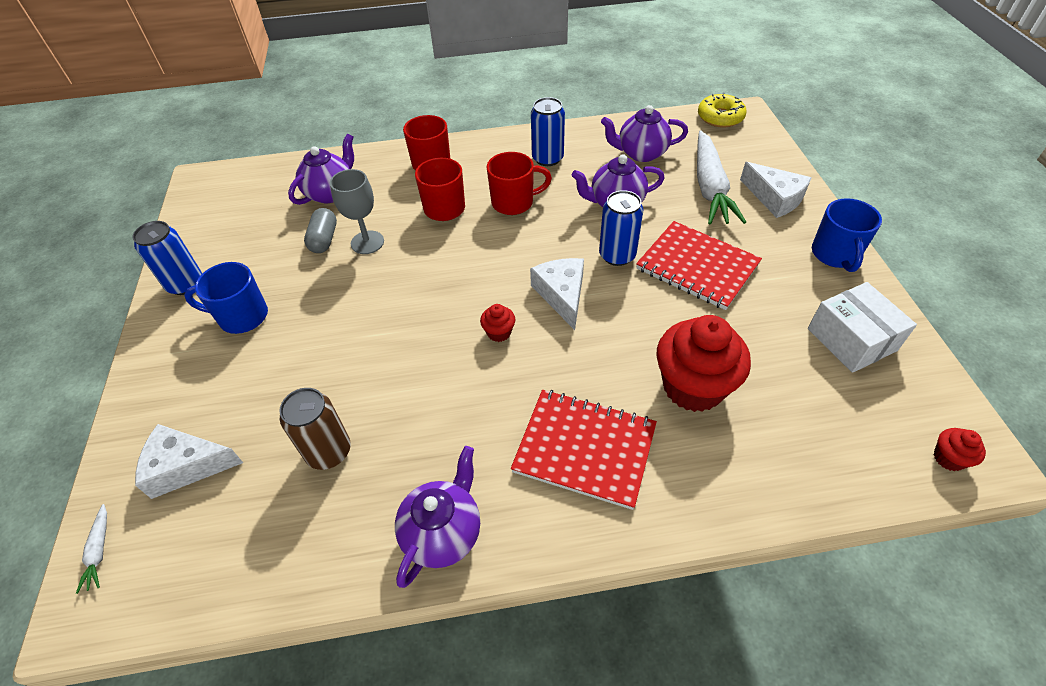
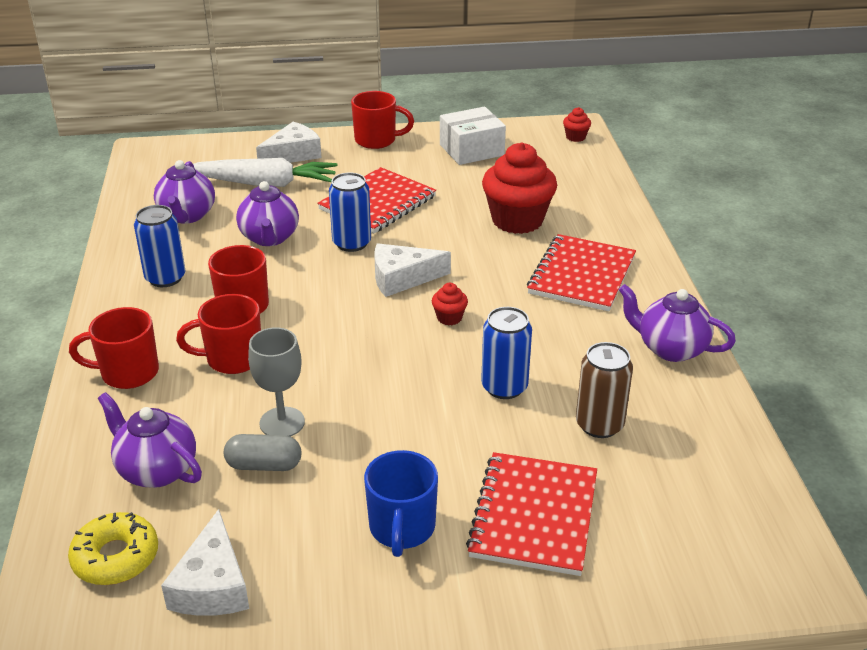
camera: 90 degrees left, 15 degrees down
(99, 551) = (740, 586): white carrot -> none
(185, 284) = (325, 609): blue can -> blue can (504, 387)
(186, 466) = (629, 535): white cheese -> white cheese (212, 585)
(230, 397) = (534, 515): none -> red notebook
(720, 117) = (144, 164): yellow donut -> yellow donut (116, 557)
(835, 255) = (377, 140): blue mug -> red mug

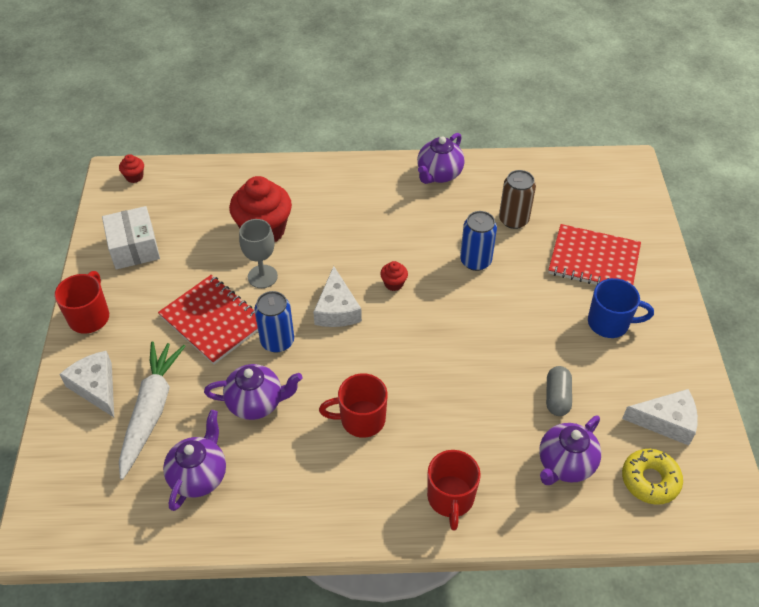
camera: 85 degrees left, 15 degrees up
(165, 278) = (310, 484): blue can -> none
(187, 216) = (199, 476): purple teapot -> purple teapot turned 75 degrees counterclockwise
(232, 359) = (435, 423): red mug -> none
(282, 422) = (512, 387): grey goblet -> grey goblet (262, 276)
(581, 275) = (348, 204): red notebook -> none

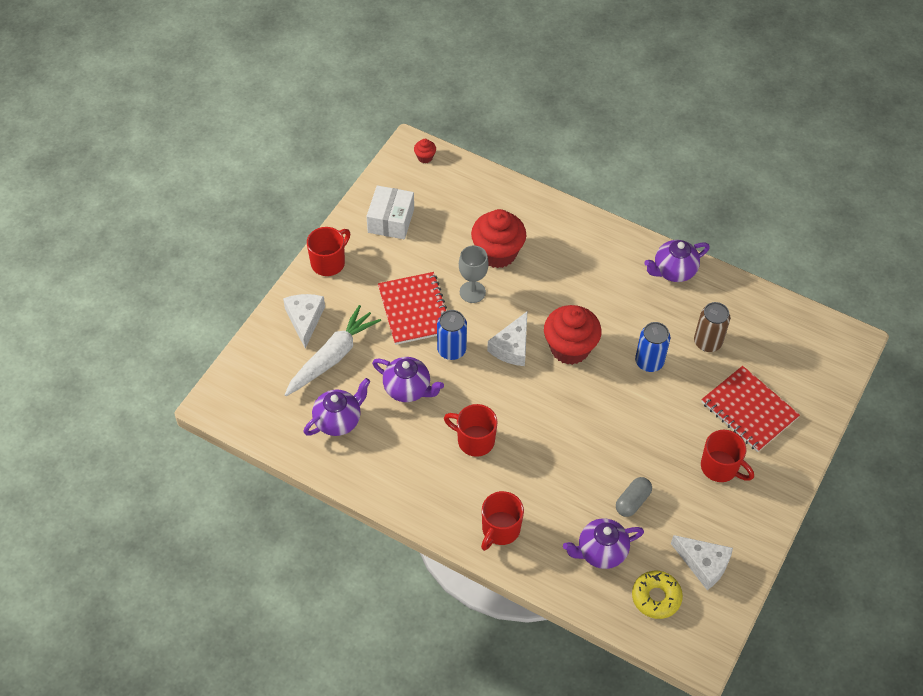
camera: 30 degrees right, 5 degrees up
(394, 284) = (570, 348): red cupcake -> red cupcake, size x2.32
(609, 323) = (720, 467): blue mug -> red mug

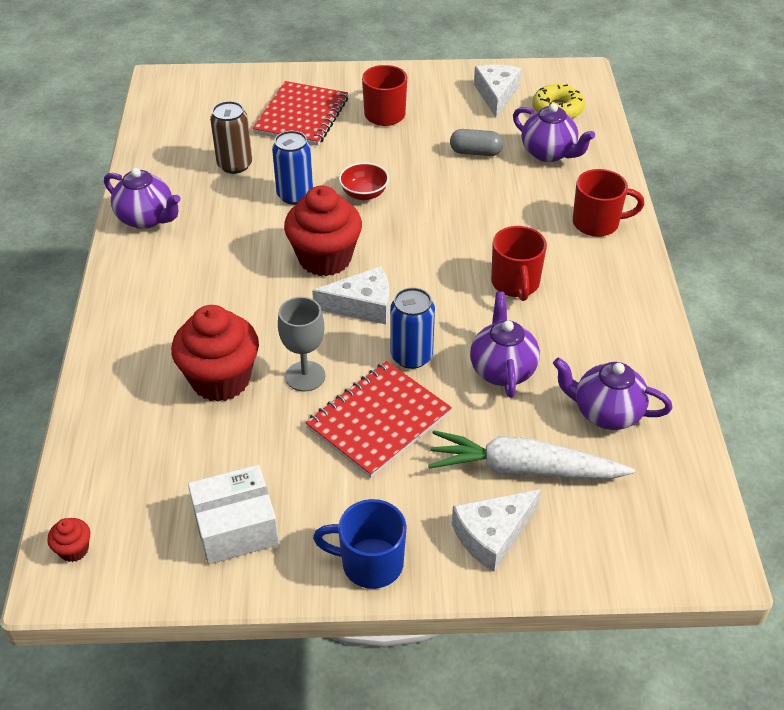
camera: 120 degrees left, 10 degrees down
(329, 262) = (370, 563): red mug -> blue mug
(625, 403) = (364, 194): none -> red bowl

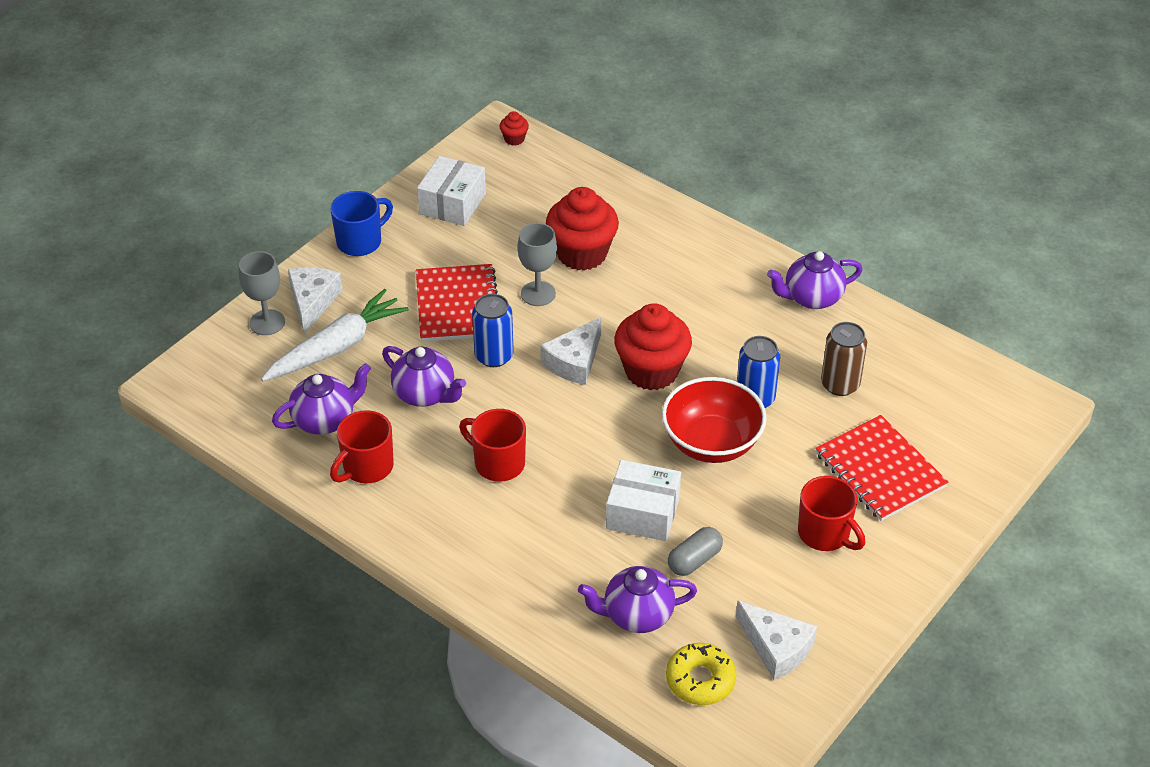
camera: 130 degrees right, 0 degrees up
(364, 194) = (711, 443): red bowl -> red bowl, size x1.86
(467, 192) = (643, 513): none -> white box
(558, 550) = (267, 322): none -> grey goblet
(597, 223) = (506, 572): red mug -> red mug (366, 467)

